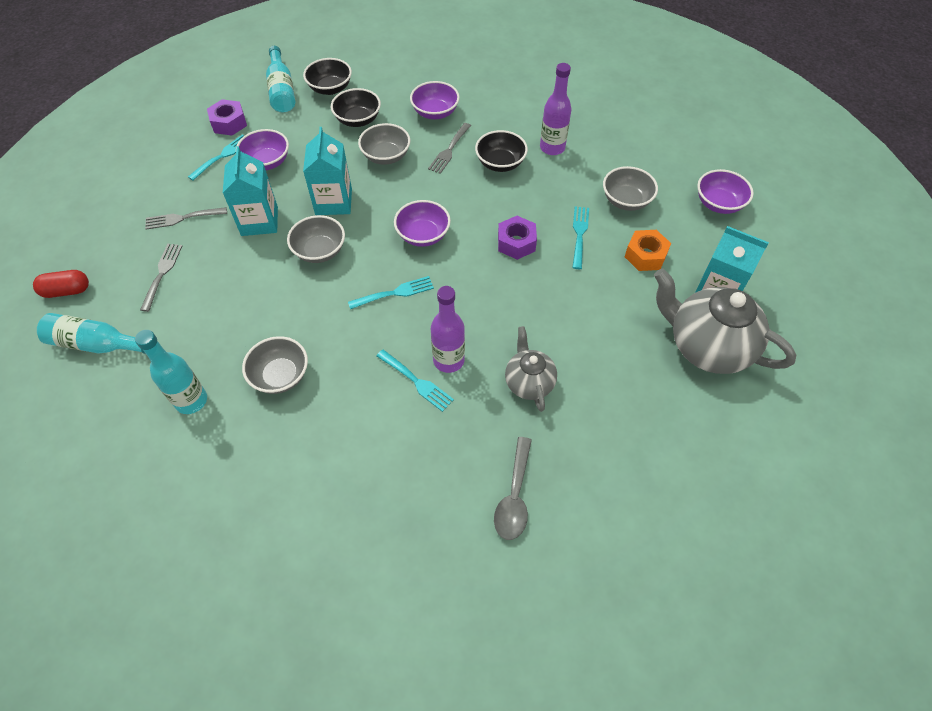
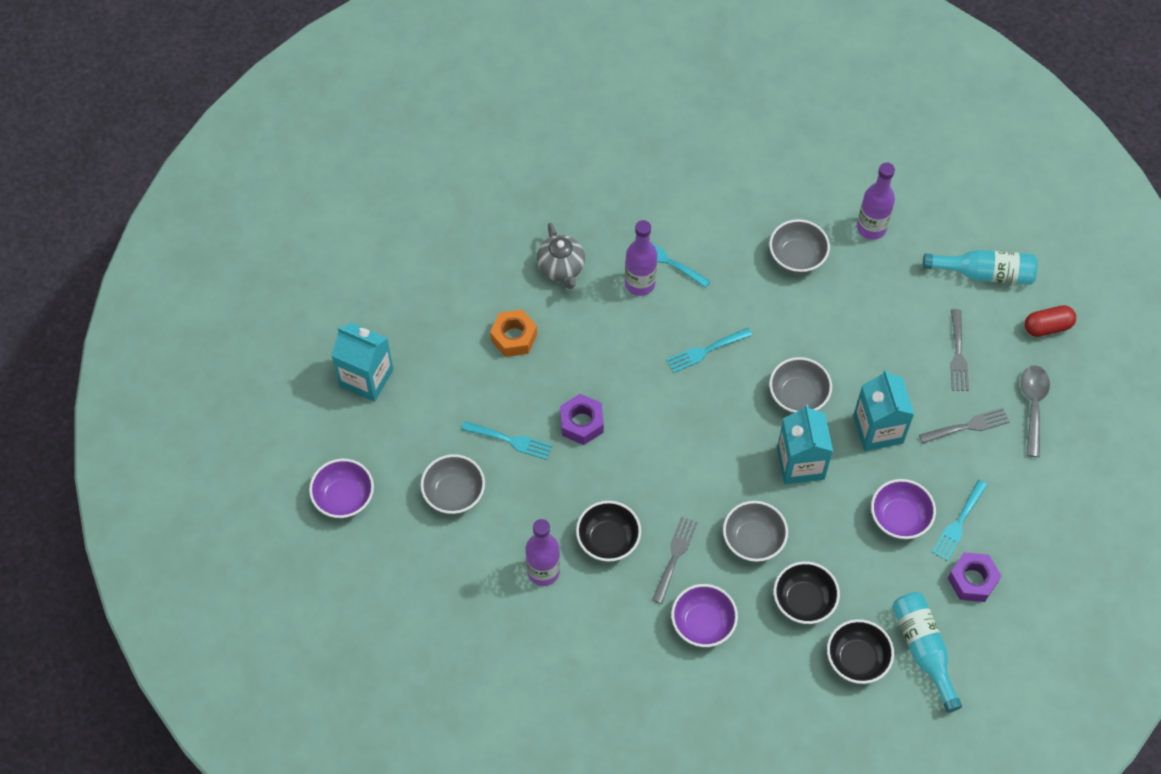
camera: 175 degrees right, 5 degrees up
(191, 401) = (871, 228): turquoise bottle -> purple bottle
(423, 235) = (687, 425): purple bowl -> none
(514, 496) = (570, 172): grey spoon -> grey spoon (1033, 406)
(579, 234) = (510, 440): turquoise fork -> turquoise fork turned 75 degrees counterclockwise
(645, 255) = (438, 418): orange nut -> orange nut (514, 337)
(707, 346) = (386, 317): grey teapot -> none

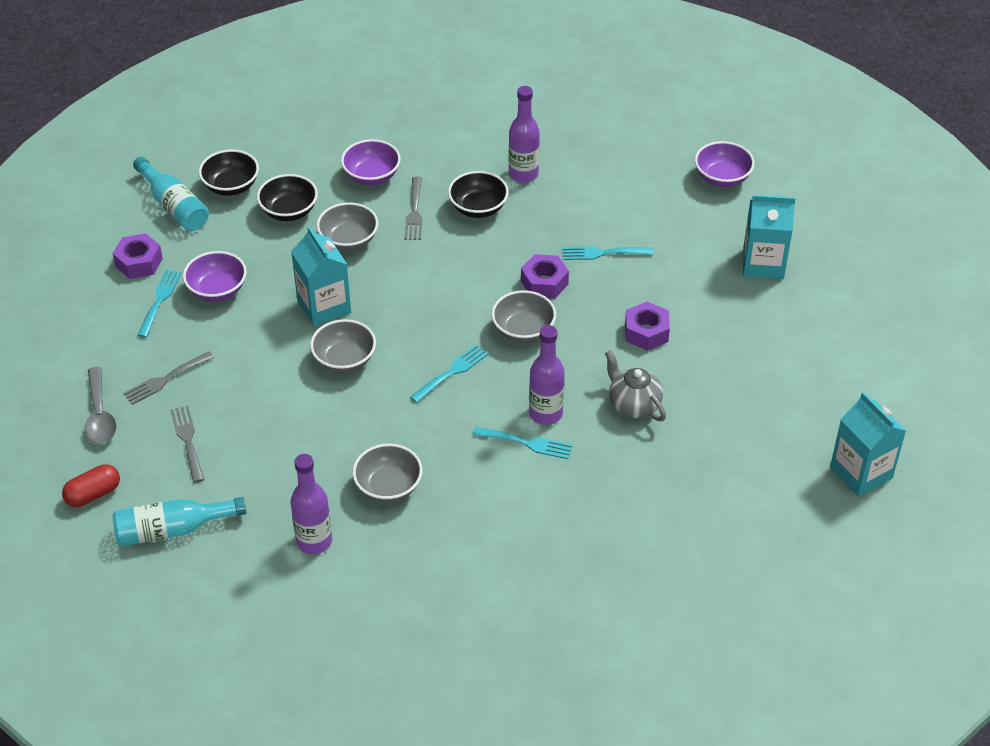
camera: 160 degrees right, 15 degrees down
(454, 493) = (630, 204): grey bowl -> grey bowl (523, 330)
(514, 337) = (646, 332): orange nut -> purple nut
(878, 429) = (256, 353): turquoise carton -> turquoise carton (861, 472)

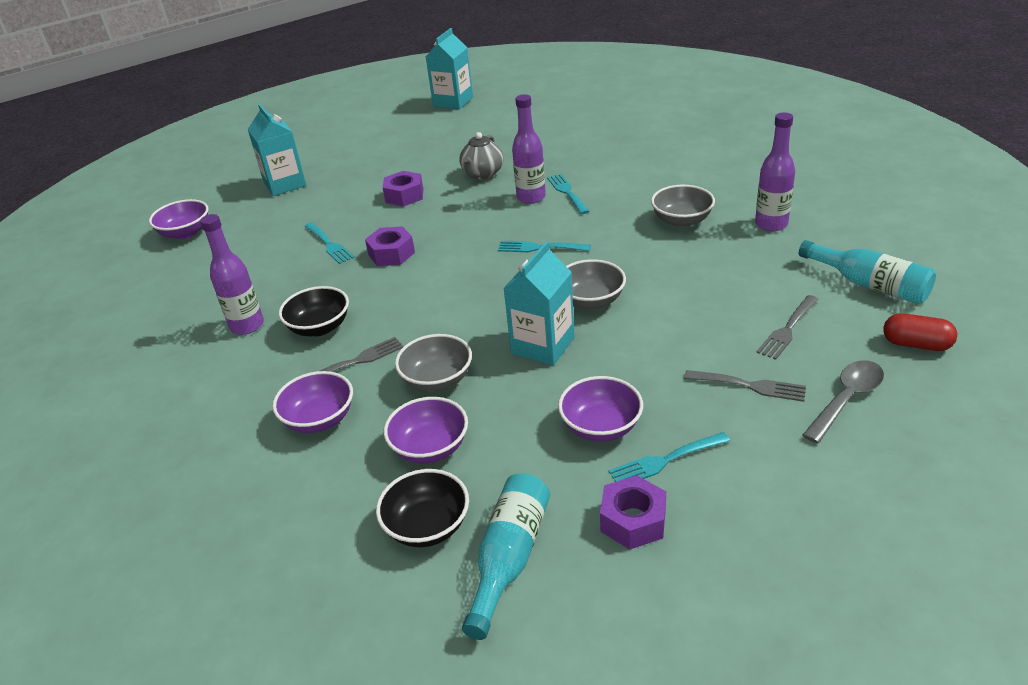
camera: 120 degrees left, 10 degrees down
(289, 211) = (430, 448): black bowl -> purple bowl
(523, 330) = (457, 239): grey bowl -> none

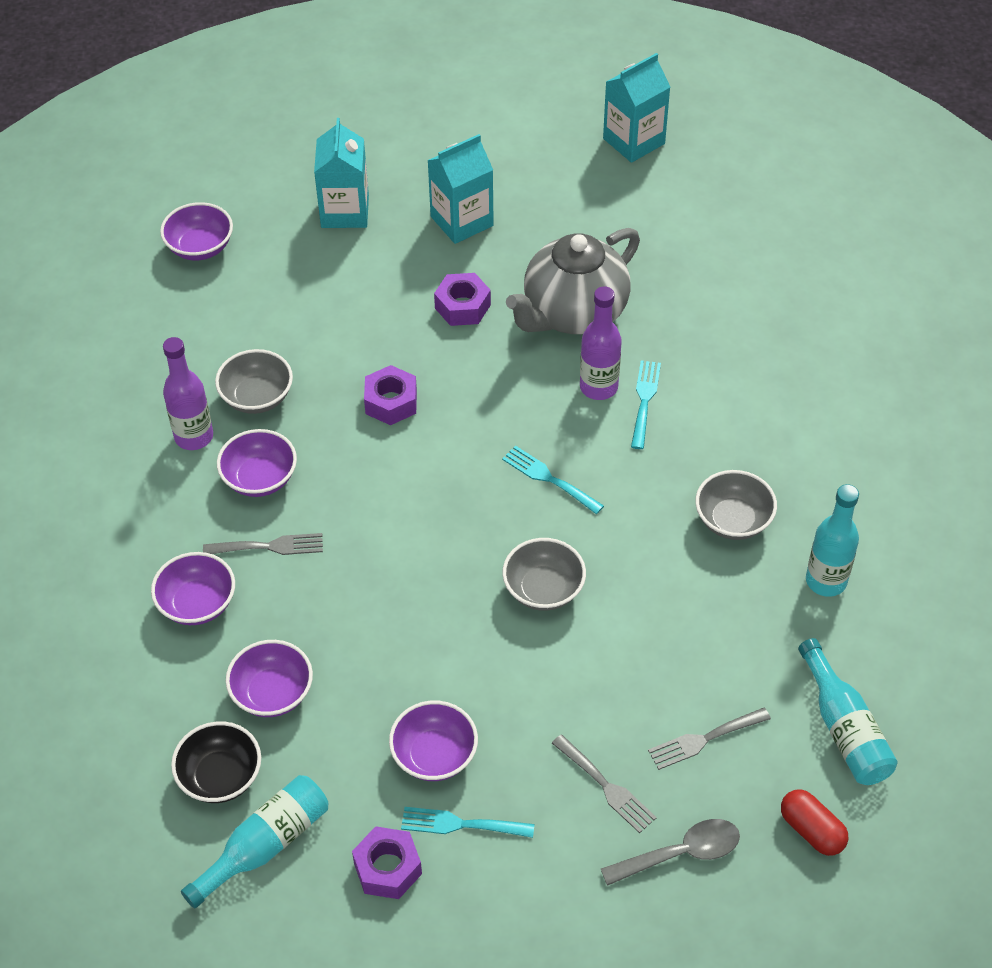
camera: 25 degrees right, 15 degrees up
(319, 327) = (260, 478): black bowl -> purple bowl
(329, 244) = (336, 351): turquoise fork -> none
(437, 380) = (327, 614): grey bowl -> grey bowl (257, 397)
(482, 174) = (573, 313): grey teapot -> grey teapot, size x1.78
(543, 345) = (453, 624): turquoise carton -> turquoise carton (462, 221)
(771, 224) = (826, 581): purple bottle -> turquoise bottle

